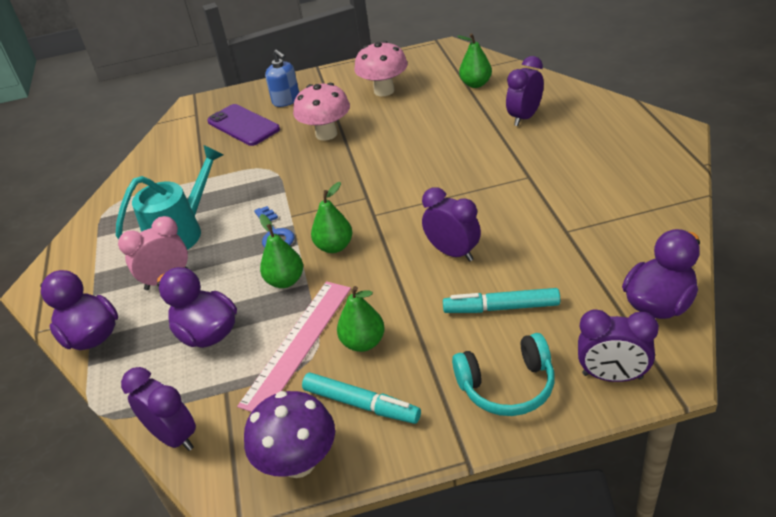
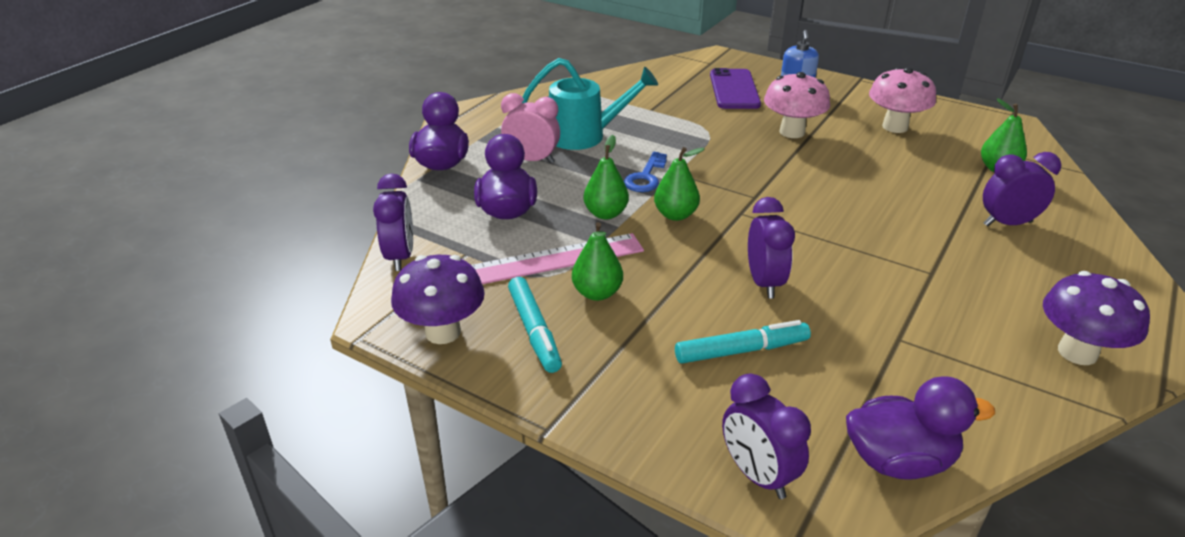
camera: 40 degrees right, 5 degrees down
(501, 307) = (741, 351): turquoise marker -> turquoise marker turned 120 degrees clockwise
(507, 386) = (656, 407): turquoise headphones -> none
(649, 173) = (1077, 352): none -> purple mushroom

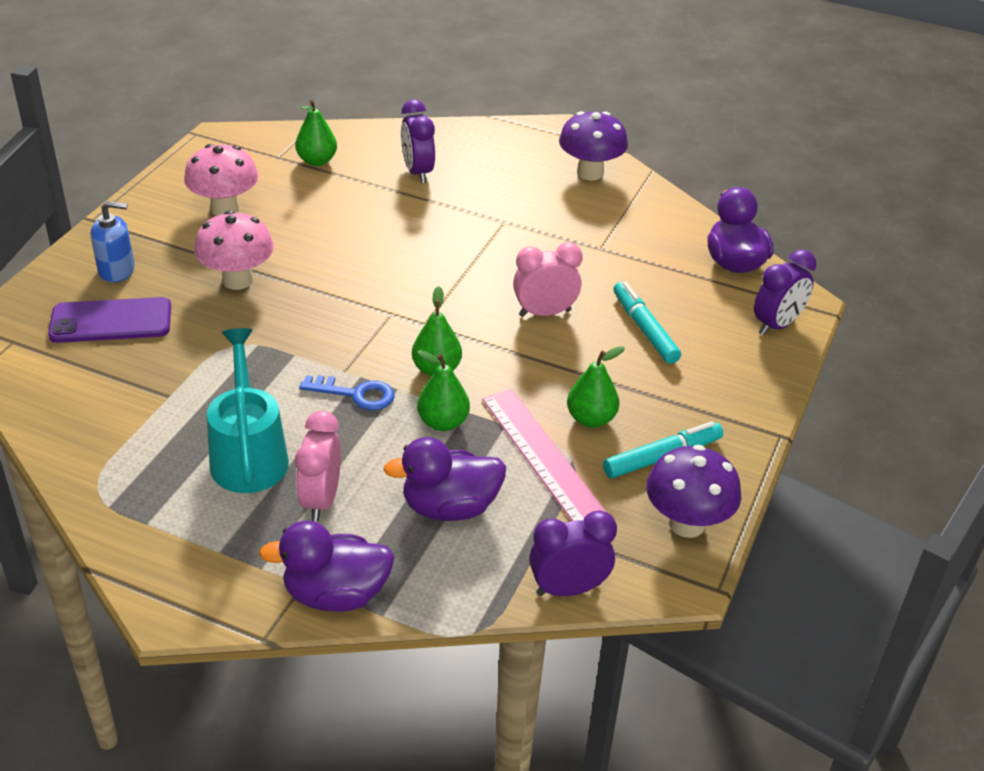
camera: 100 degrees left, 5 degrees up
(764, 283) = (544, 313): purple clock -> pink clock

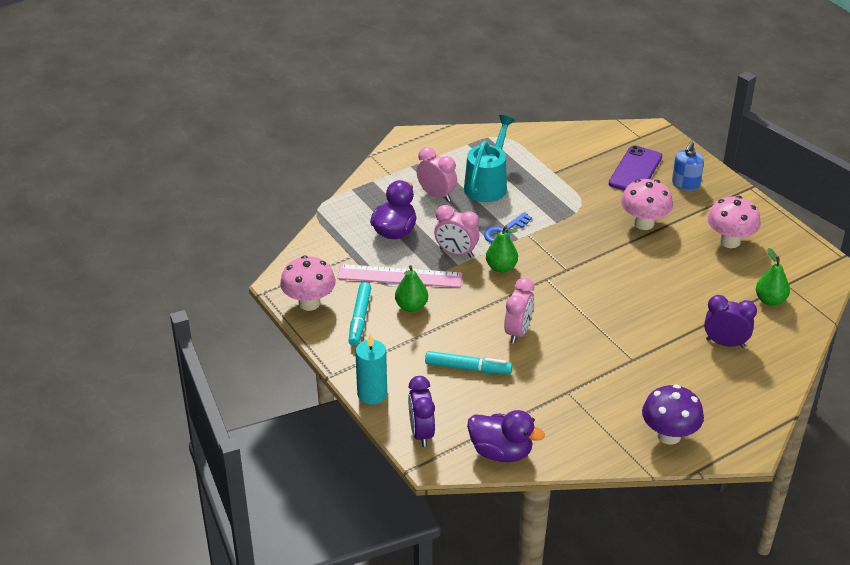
camera: 125 degrees right, 0 degrees up
(249, 454) = (488, 184): turquoise watering can -> turquoise watering can turned 90 degrees counterclockwise
(336, 594) = (375, 180): purple duck -> none
(443, 422) = (456, 252): green pear -> pink clock
(568, 589) = (311, 246): purple clock -> none
(687, 524) = (309, 303): purple mushroom -> pink mushroom
(769, 386) = (372, 394): none -> turquoise candle

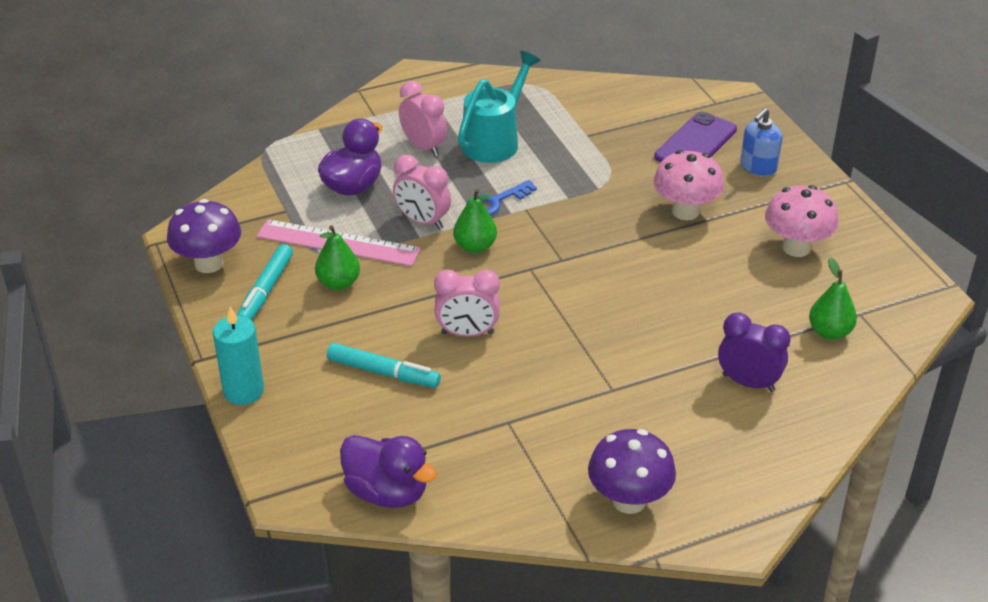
camera: 10 degrees right, 0 degrees up
(309, 303) = (209, 263): pink mushroom -> purple mushroom
(421, 433) = (289, 451): purple clock -> none
(518, 332) = (467, 333): pink clock -> pink clock turned 60 degrees clockwise

